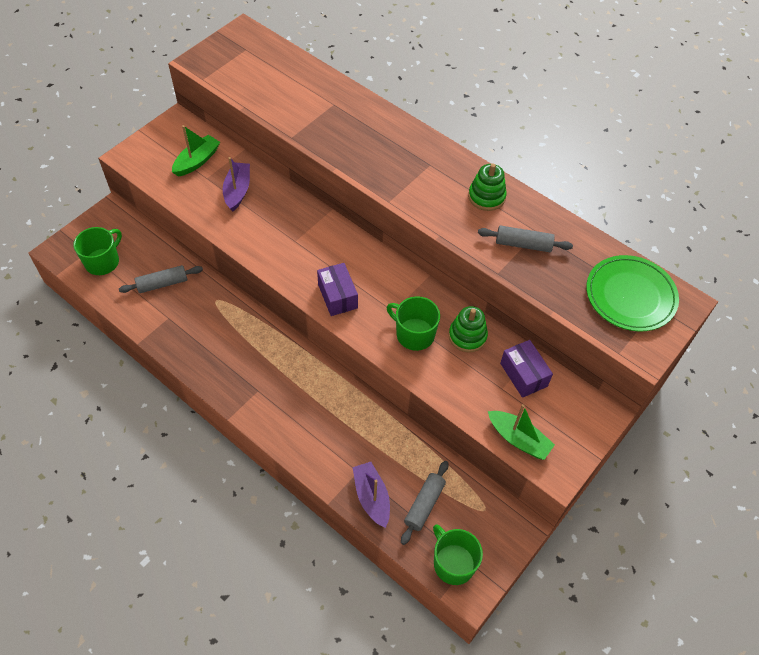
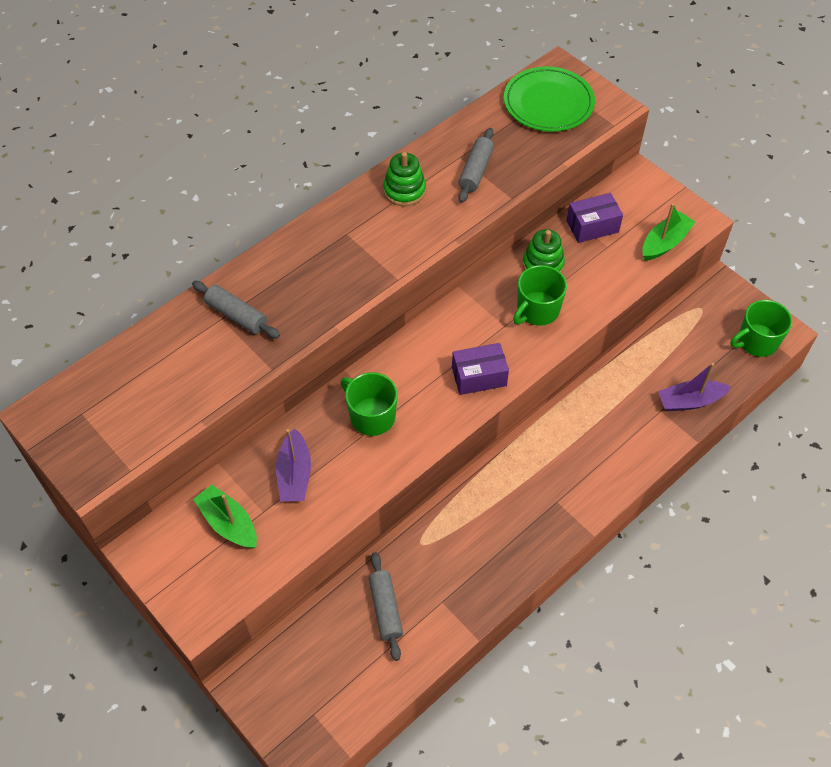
camera: 80 degrees left, 0 degrees up
(103, 261) = (335, 690): green mug -> green mug (371, 416)
(237, 191) = (294, 474): purple boat -> purple boat turned 105 degrees counterclockwise
(424, 504) = (697, 357): grey rolling pin -> grey rolling pin (236, 315)

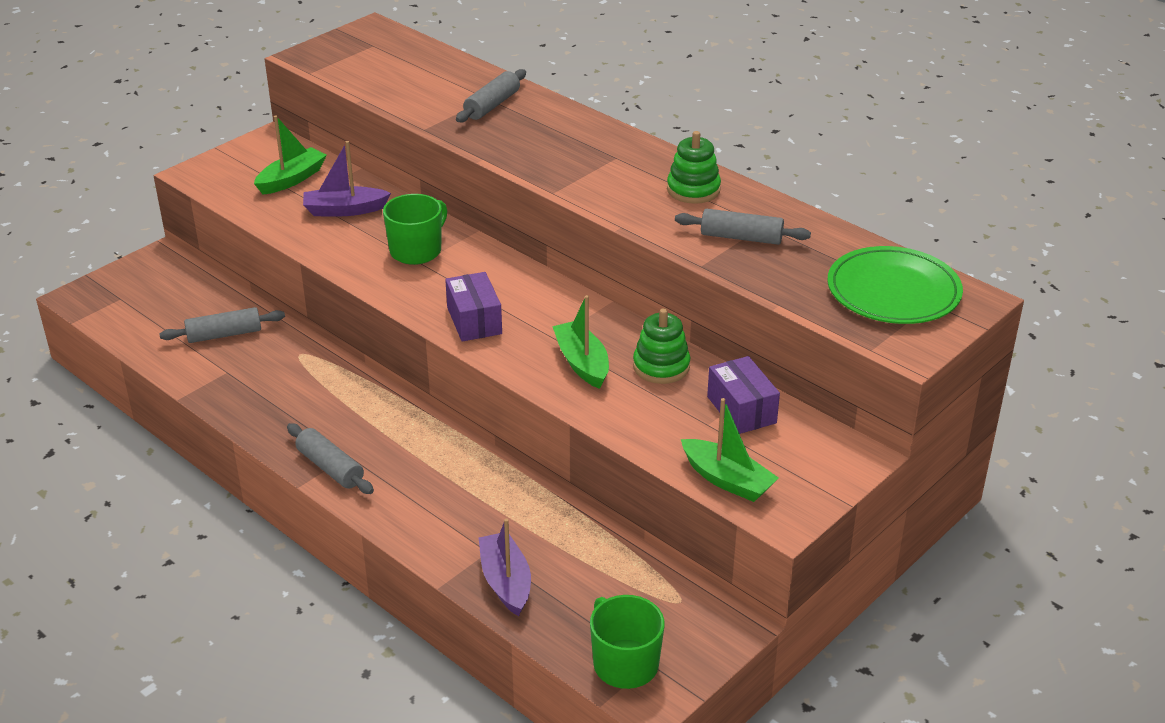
camera: 85 degrees right, 20 degrees down
(537, 310) = (582, 363): green mug -> green boat
(571, 513) = (330, 467): none -> grey rolling pin

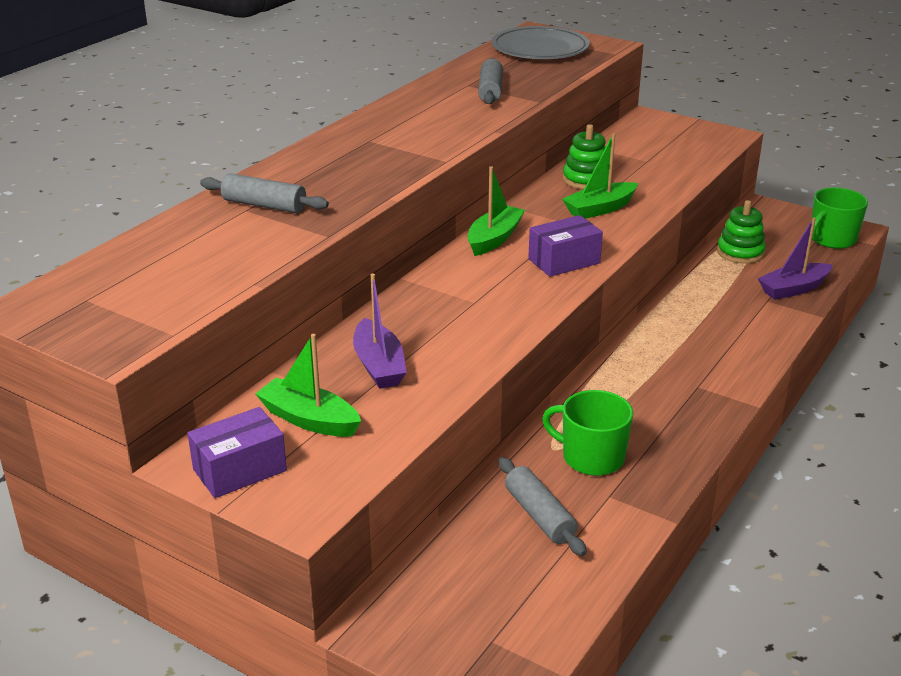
camera: 100 degrees left, 5 degrees down
(330, 467) = (721, 393): grey rolling pin -> none
(416, 250) = (452, 307): green mug -> green mug (591, 457)
(693, 190) = (419, 109): green stacking toy -> green stacking toy (740, 252)
(727, 480) = (704, 152): green boat -> green boat (494, 239)
(741, 410) = (622, 151): purple box -> purple box (239, 470)
(893, 291) = (540, 49): green plate -> grey plate

